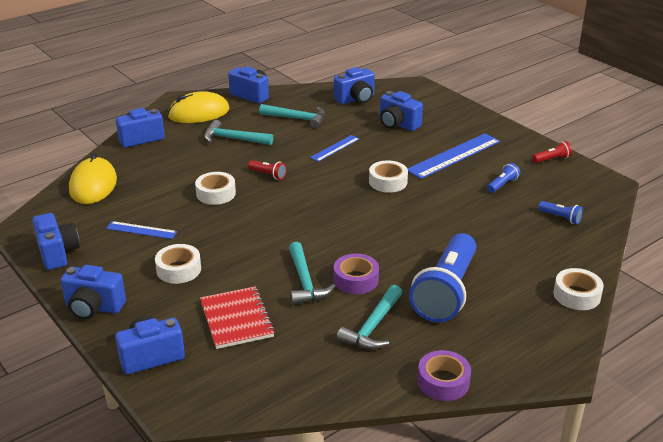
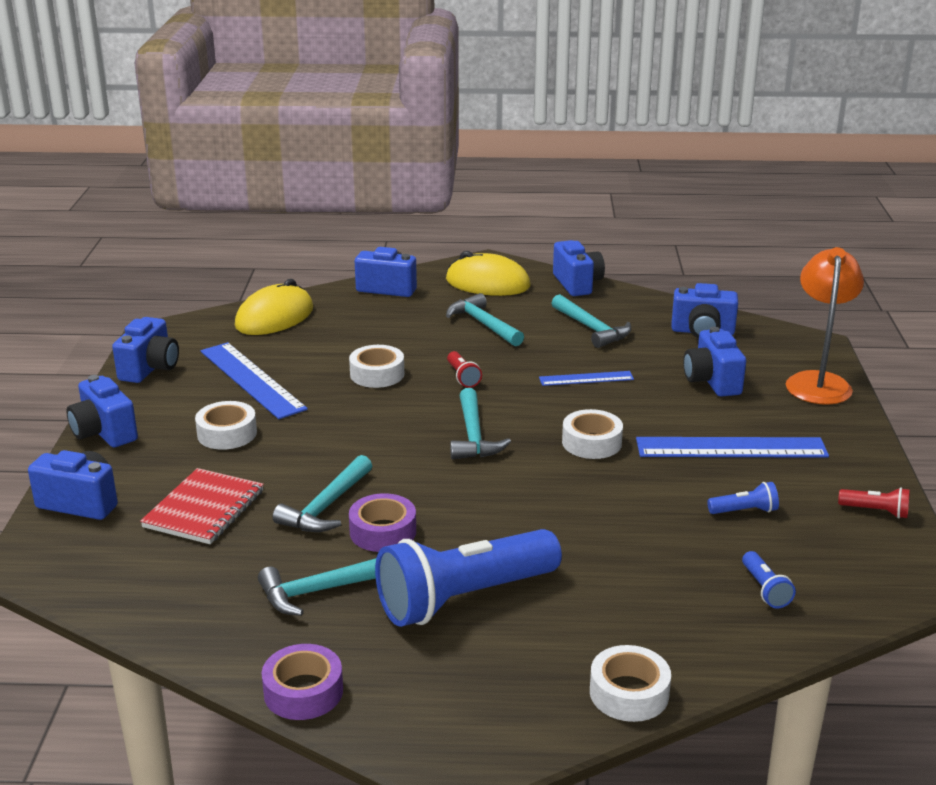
camera: 40 degrees right, 5 degrees down
(141, 230) = (252, 379): blue ruler -> blue ruler, size x1.82
(324, 205) = (473, 436): none -> turquoise hammer
(444, 105) = (818, 382): none -> orange lamp

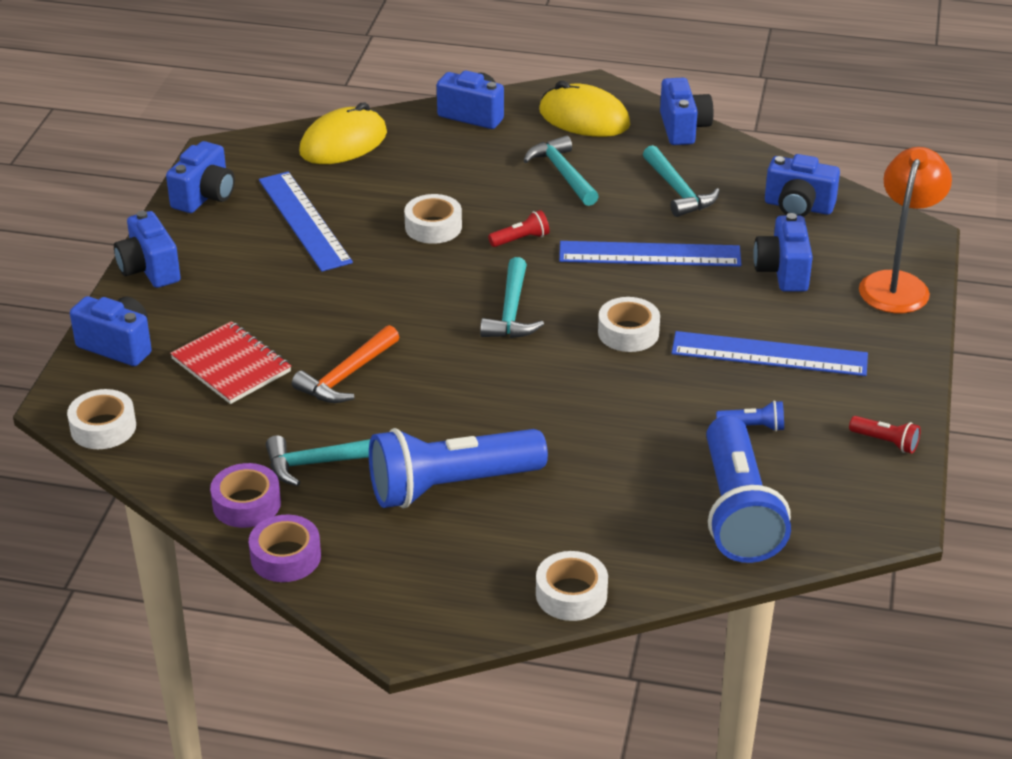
camera: 10 degrees right, 10 degrees up
(204, 509) = (231, 365): red notebook -> red notebook turned 75 degrees counterclockwise
(227, 434) = (268, 283): white tape -> white tape (103, 427)
(326, 506) = (346, 376): turquoise hammer -> orange hammer
(383, 532) = (394, 409): purple tape -> purple tape (246, 504)
(462, 377) = (520, 239): red flashlight -> red flashlight turned 105 degrees counterclockwise
(586, 378) = (649, 254): blue ruler -> blue ruler, size x1.82
(765, 589) = (737, 511): blue flashlight -> blue flashlight, size x2.47

